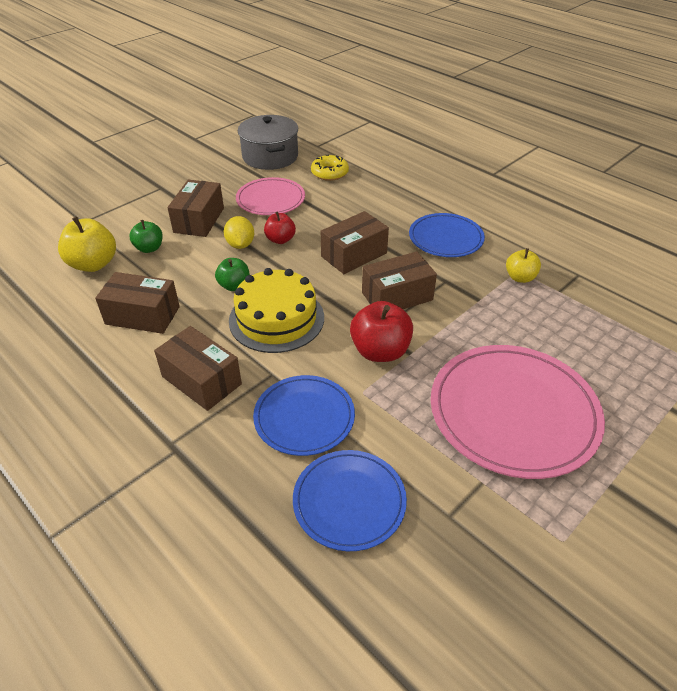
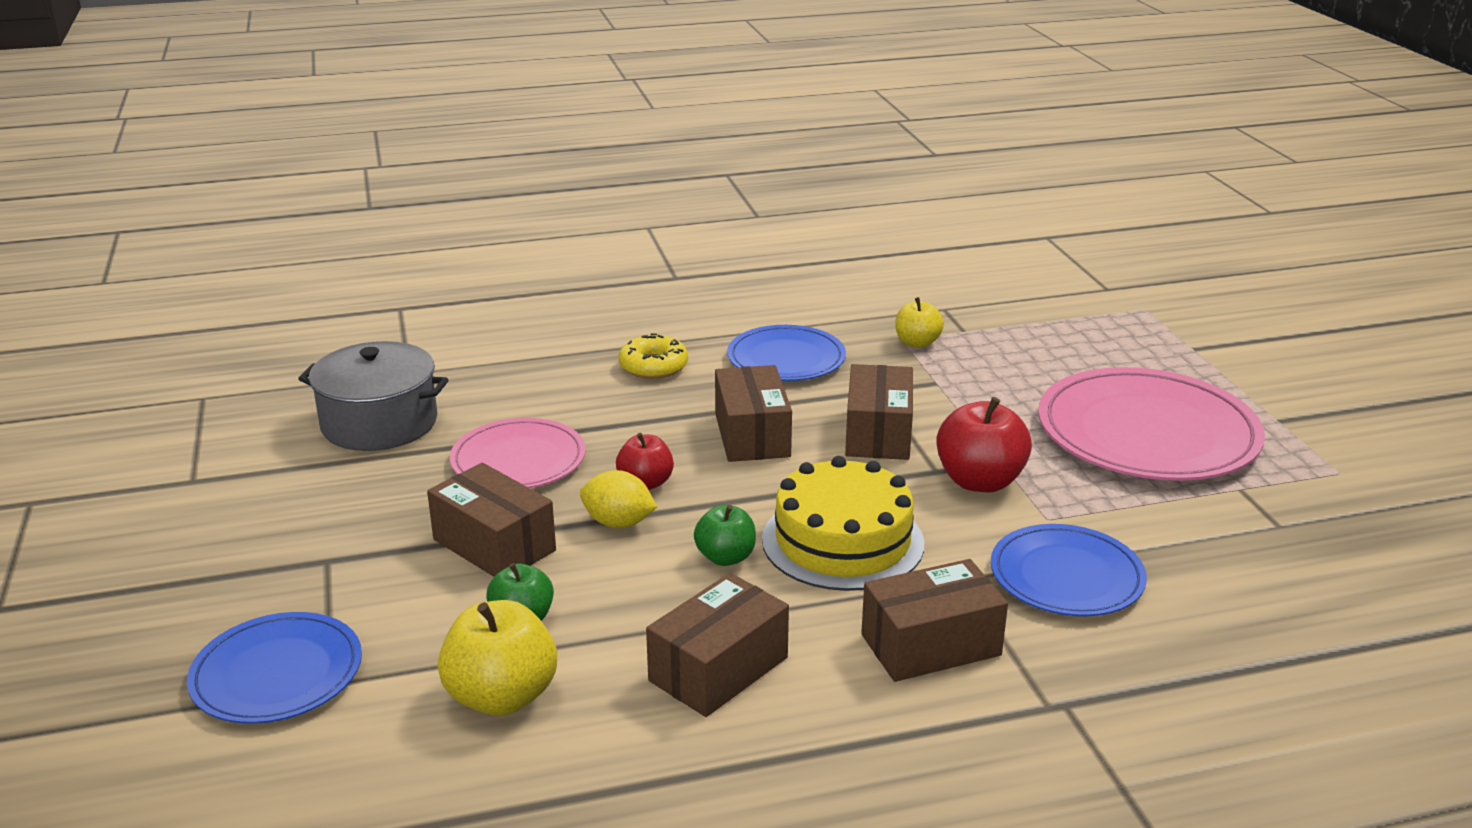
camera: 60 degrees left, 15 degrees down
(329, 173) = (508, 388): yellow donut -> yellow donut (653, 366)
(349, 501) = (1228, 585): blue plate -> blue plate (277, 673)

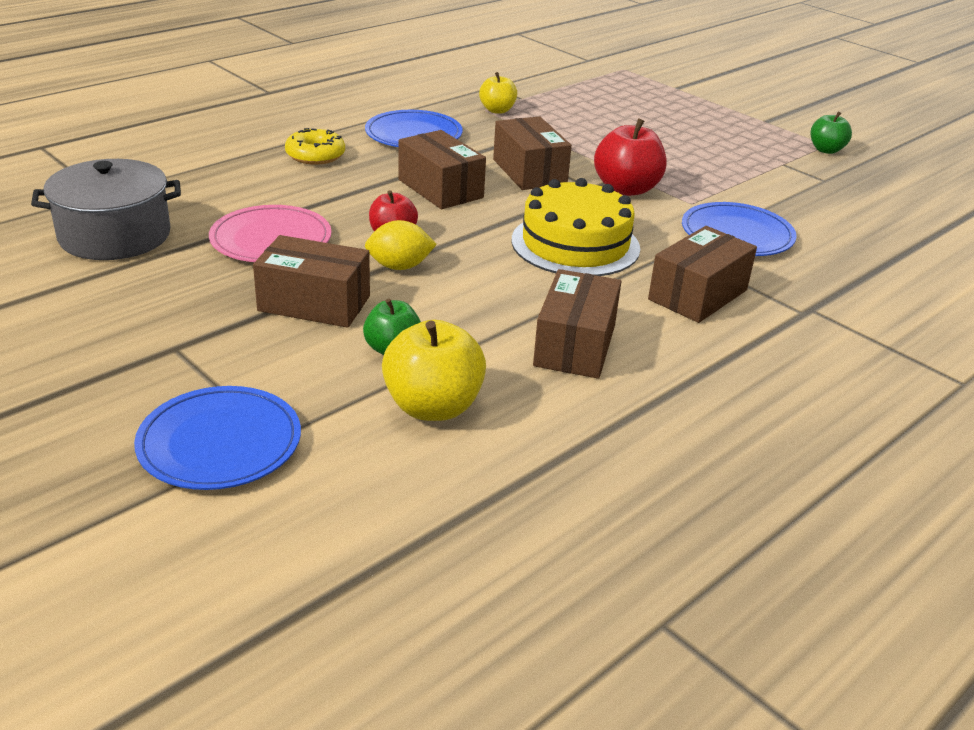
camera: 30 degrees left, 5 degrees up
(725, 557) = (504, 272): green apple -> green apple (826, 150)
(1147, 433) = (699, 141): pink plate -> none

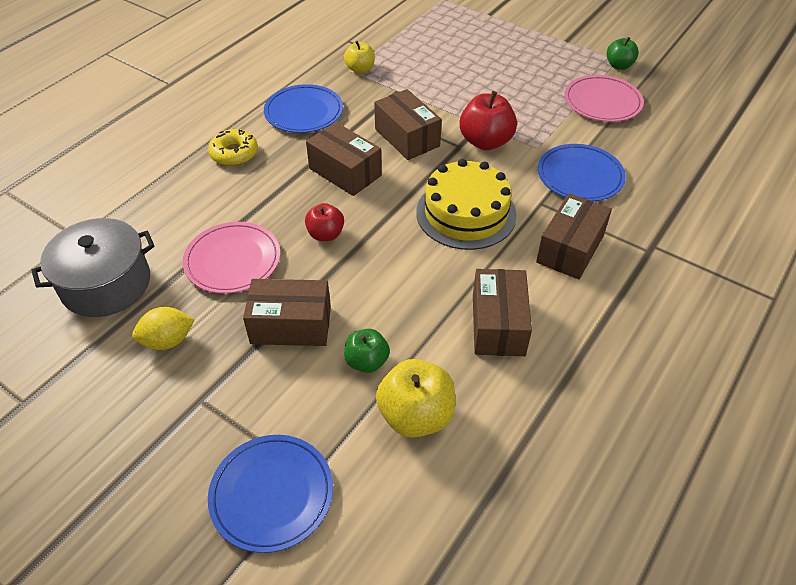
camera: 10 degrees left, 15 degrees up
(399, 266) = (342, 268): yellow lemon -> yellow lemon (168, 341)
(792, 177) = (602, 102): none -> pink plate

